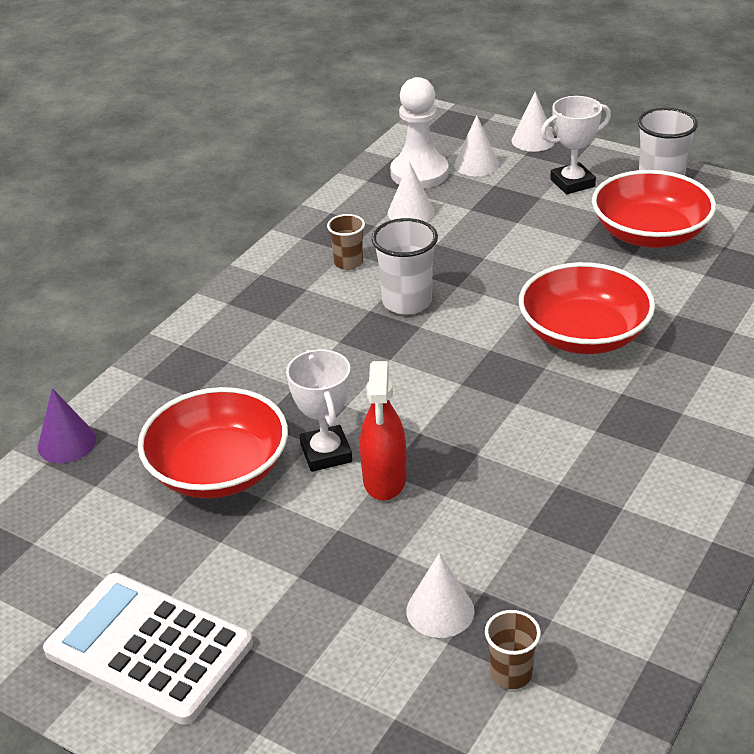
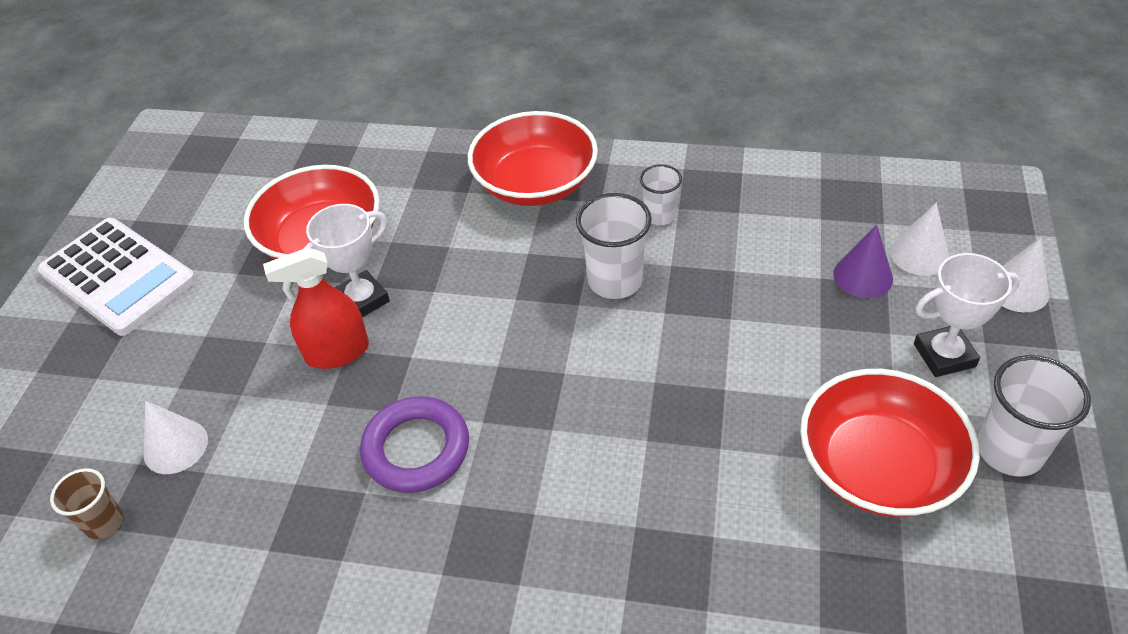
camera: 70 degrees right, 10 degrees up
(67, 443) = (332, 143): purple cone -> purple cone (863, 276)
(149, 648) = (118, 277): white calculator -> white calculator turned 120 degrees clockwise
(348, 263) = (659, 215): brown cup -> white cup
(411, 212) = (780, 231): white cone -> none
(419, 173) = (864, 213): white pawn -> none
(527, 445) = (416, 449): none -> purple ring
(572, 183) = (944, 355): white trophy -> white trophy turned 60 degrees counterclockwise
(584, 335) = (627, 449): red bowl -> red bowl (535, 183)

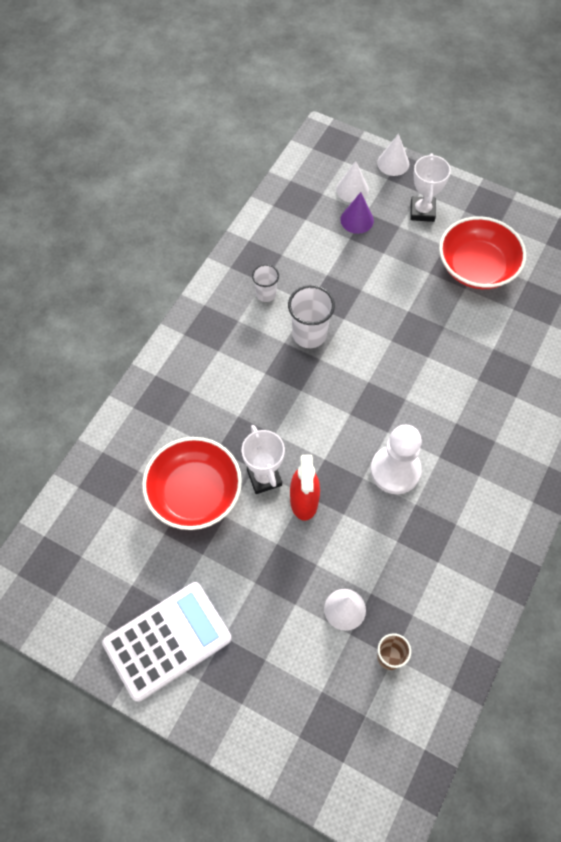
camera: 75 degrees left, 15 degrees up
(416, 449) = (395, 470): purple ring -> white pawn
(535, 183) = (202, 351): red bowl -> none
(1009, 450) = (485, 214): white cup -> none

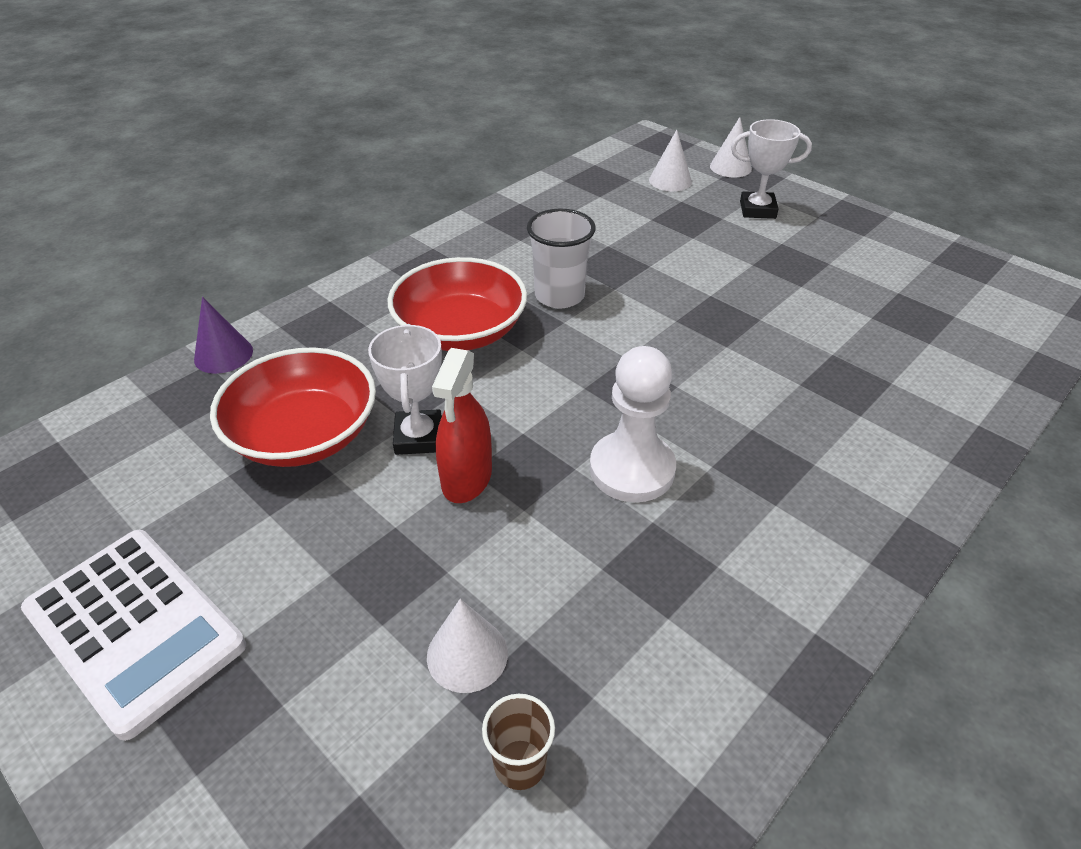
camera: 15 degrees right, 20 degrees down
(167, 641) = (134, 628): white calculator -> white calculator turned 60 degrees clockwise
(266, 294) = (518, 250): white cup -> none
(357, 220) = (667, 205): purple cone -> purple cone (223, 355)
(422, 211) = (757, 210): white trophy -> white trophy turned 75 degrees clockwise
(476, 267) = (823, 268): red bowl -> red bowl (460, 331)

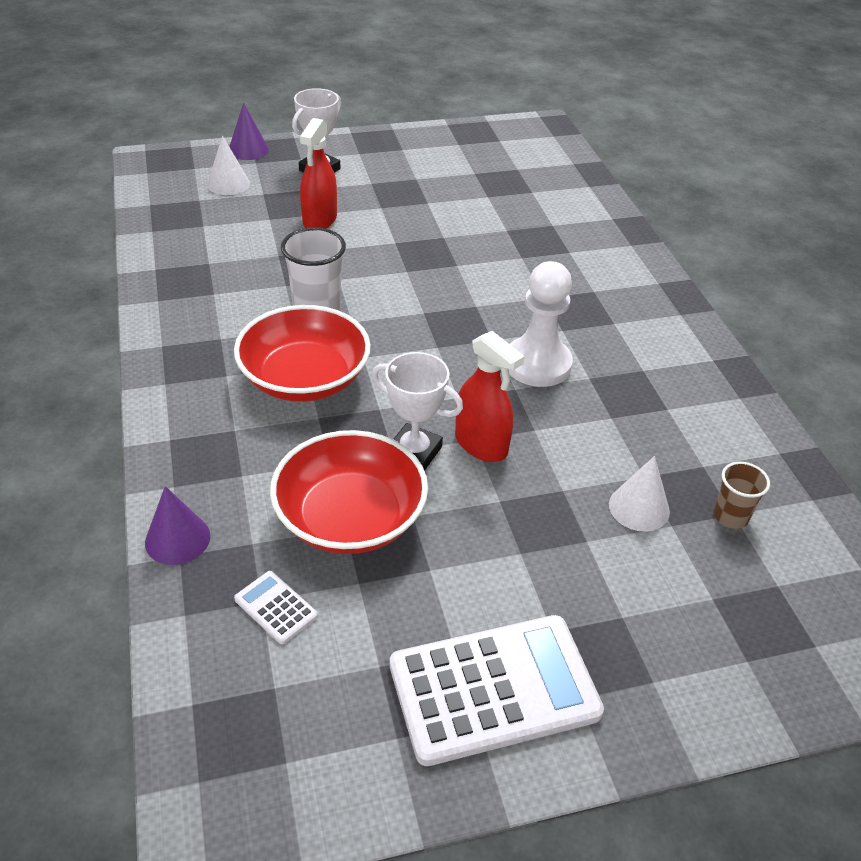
camera: 60 degrees left, 0 degrees up
(175, 439) = (276, 607): none -> white calculator
(685, 242) = (320, 220): none -> red spray bottle
(730, 167) = (248, 150): white cone -> purple cone

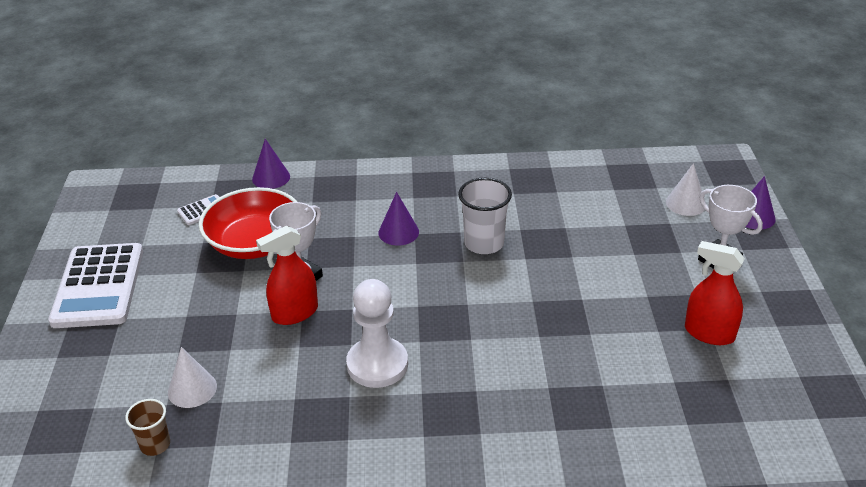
camera: 105 degrees right, 5 degrees down
(305, 378) = (398, 232): red bowl -> purple cone
(320, 220) = (622, 254): red spray bottle -> red spray bottle (709, 333)

